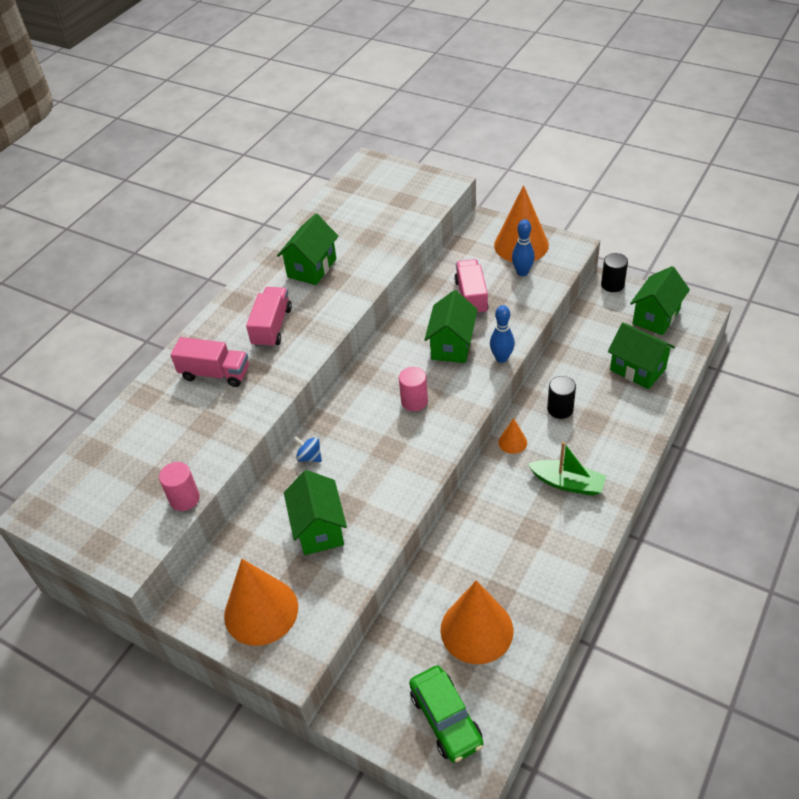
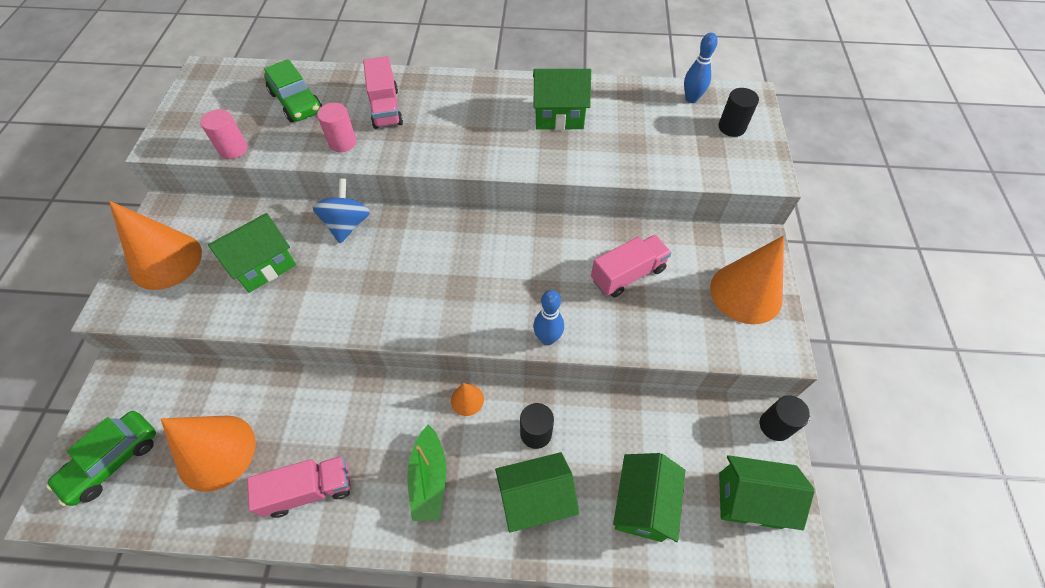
camera: 60 degrees right, 10 degrees up
(153, 438) = (296, 102): none -> green car
(272, 327) = (462, 121): pink truck -> pink truck (309, 490)
(309, 457) = (347, 224): blue spinning top -> blue spinning top, size x1.73
(392, 183) = (731, 127): none -> black cylinder
(414, 401) = (449, 280): pink cylinder -> pink cylinder (342, 142)
(452, 345) = (544, 284): green house -> green house (535, 499)
(522, 272) = (699, 310): blue bowling pin -> blue bowling pin (691, 99)

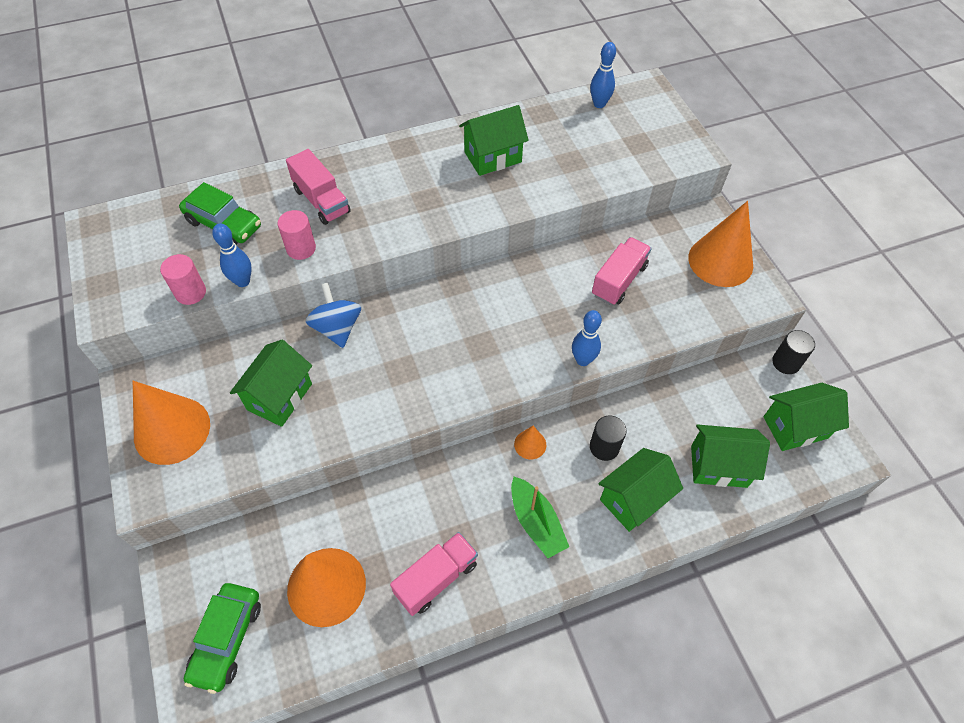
camera: 25 degrees left, 0 degrees up
(278, 154) = (243, 281): none -> blue bowling pin
(642, 504) = (718, 466): green house -> green house turned 75 degrees counterclockwise
(731, 127) = (646, 120): black cylinder -> none

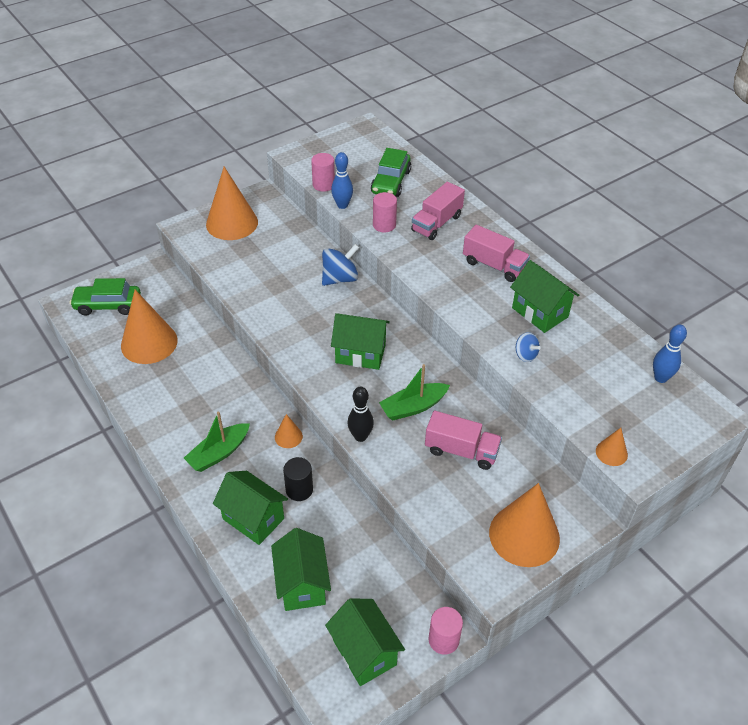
camera: 75 degrees right, 10 degrees down
(279, 397) = (271, 265): green house -> green house (360, 354)
(436, 578) = (163, 401): pink truck -> pink truck (494, 265)
(546, 184) = (525, 355): none -> blue spinning top
(554, 305) = (413, 407): none -> green boat
(583, 360) = (360, 436): blue bowling pin -> black bowling pin
(676, 162) = (611, 453): none -> orange cone
(786, 362) = (443, 640): black cylinder -> pink cylinder

